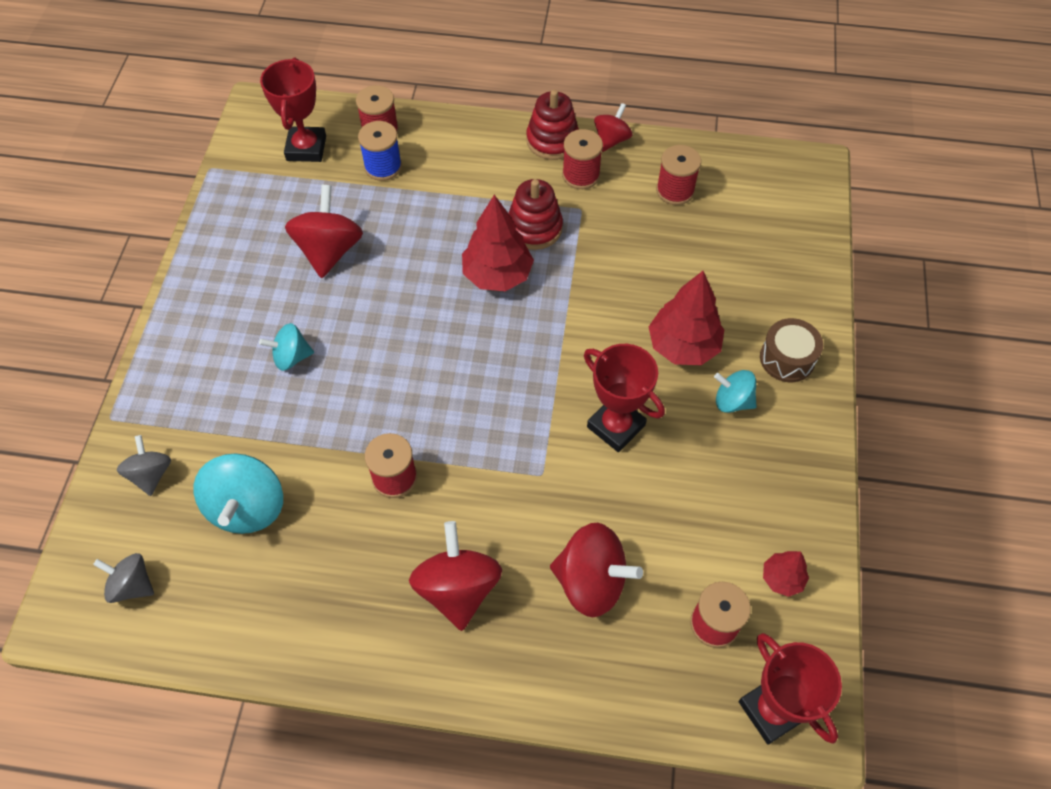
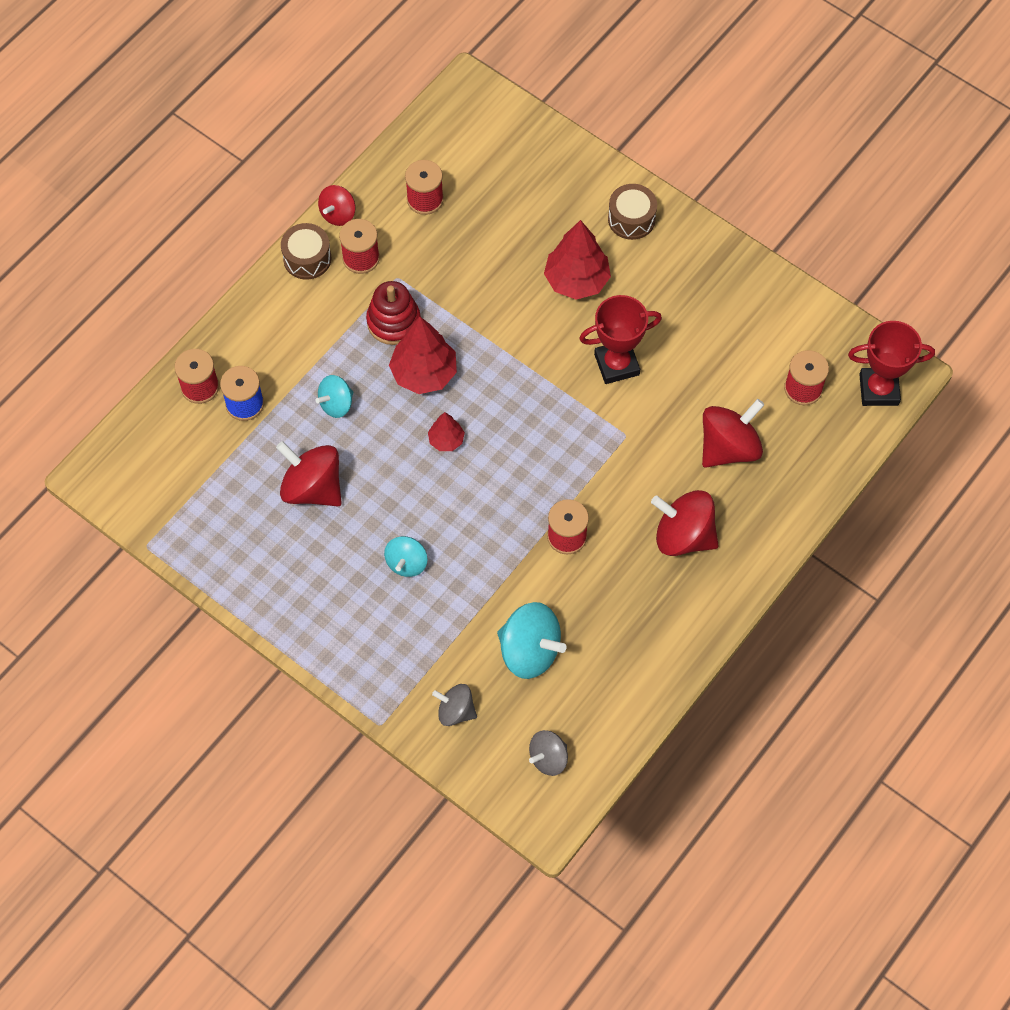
camera: 60 degrees left, 5 degrees up
(306, 148) = (178, 456): red trophy -> none
(552, 140) = (307, 258): red stacking toy -> brown drum
(611, 140) = (338, 214): red spinning top -> red spinning top turned 120 degrees counterclockwise
(732, 401) = (644, 276): turquoise spinning top -> turquoise spinning top (336, 404)
(782, 578) = (796, 329): red tree -> red tree (446, 440)

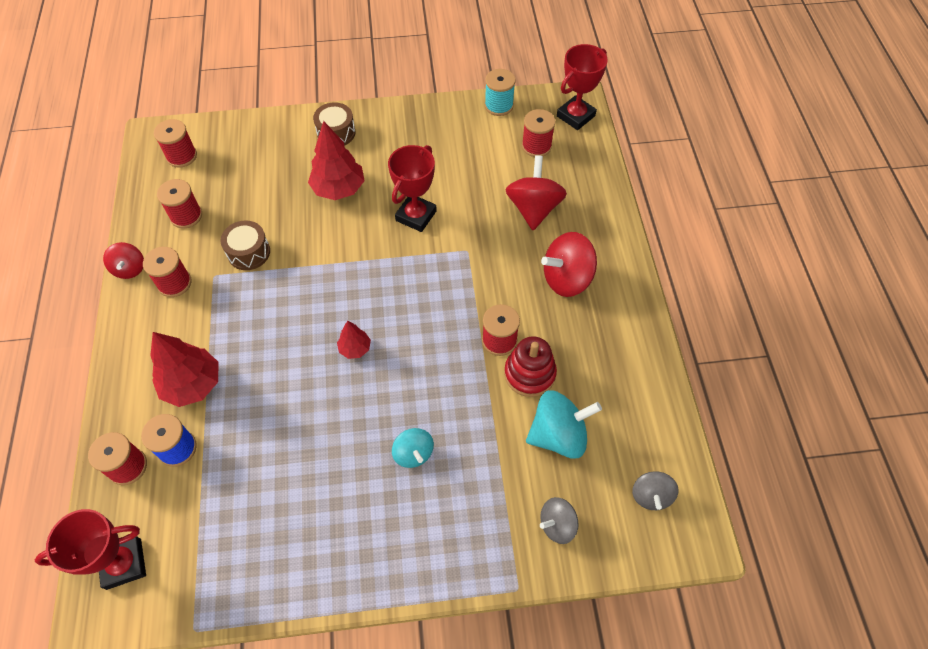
camera: 45 degrees left, 5 degrees down
(140, 458) = (124, 564): none -> red trophy
(307, 258) = (133, 313): brown drum -> brown drum (249, 252)
(312, 488) = (290, 463): red spinning top -> none
(336, 404) = (250, 390): turquoise spinning top -> none
(393, 322) = (239, 304): red stacking toy -> red stacking toy (529, 374)
(424, 373) = (295, 319): red tree -> red tree (192, 384)
(474, 132) = (181, 156): none -> red spool
(815, 315) = (499, 105): none -> turquoise spool

